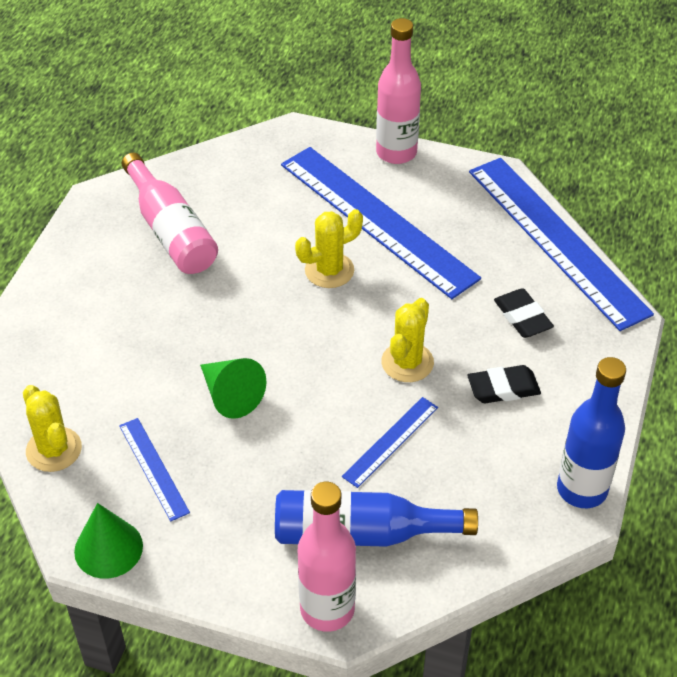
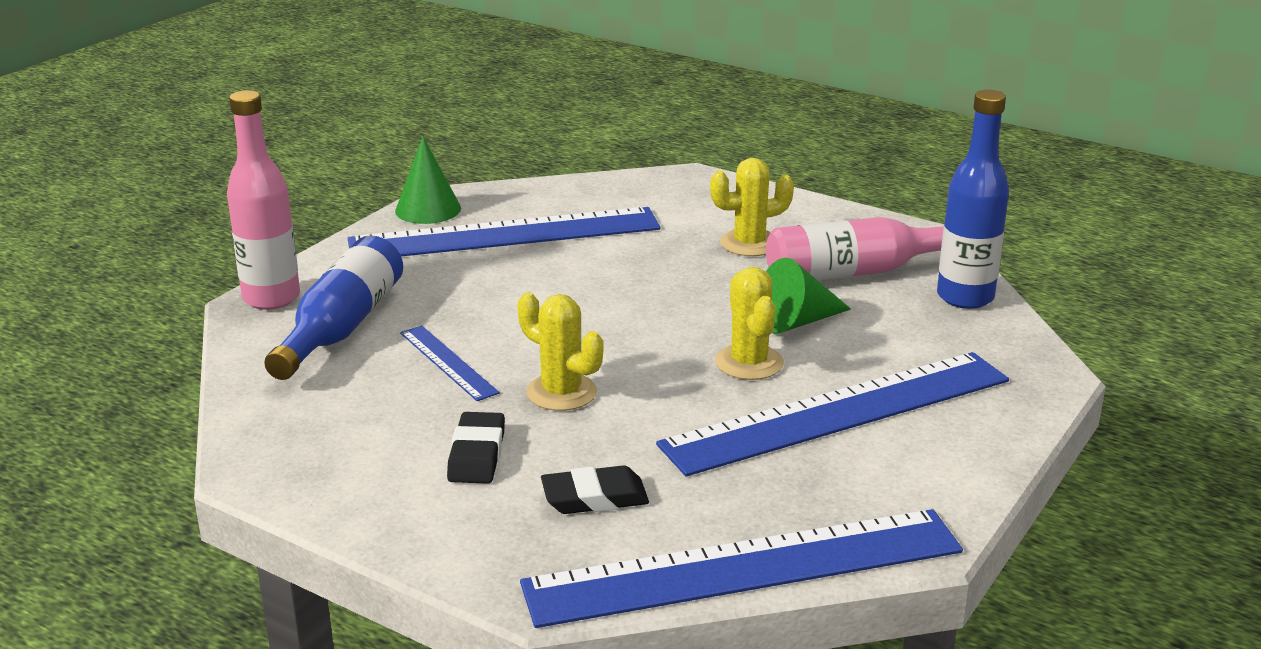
camera: 105 degrees right, 20 degrees down
(54, 449) = (560, 194): yellow cactus -> yellow cactus (749, 243)
(153, 468) = (505, 235): blue ruler -> blue ruler, size x2.25
(230, 395) = (575, 280): green cone -> green cone (797, 322)
(396, 152) = (991, 453): pink bottle -> none
(582, 489) = (279, 480): blue bottle -> blue bottle (965, 297)

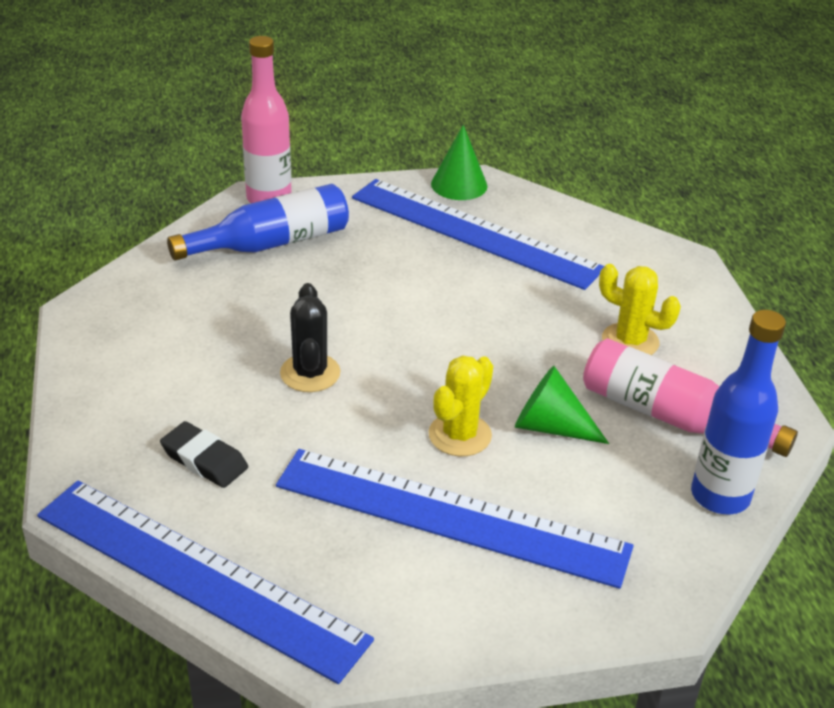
camera: 45 degrees right, 10 degrees up
(448, 362) = (285, 306): blue ruler -> none
(477, 455) = (196, 382): black eraser -> none
(561, 392) = (310, 373): yellow cactus -> black cactus

